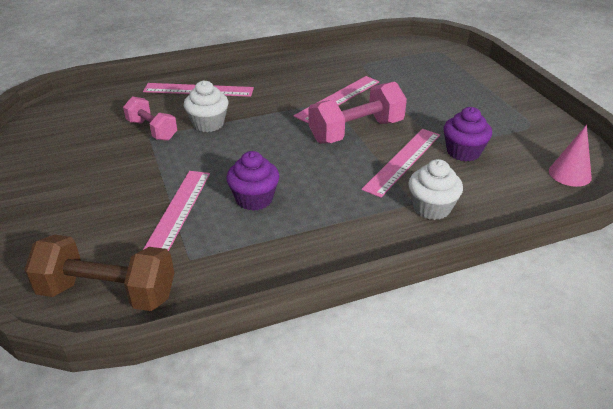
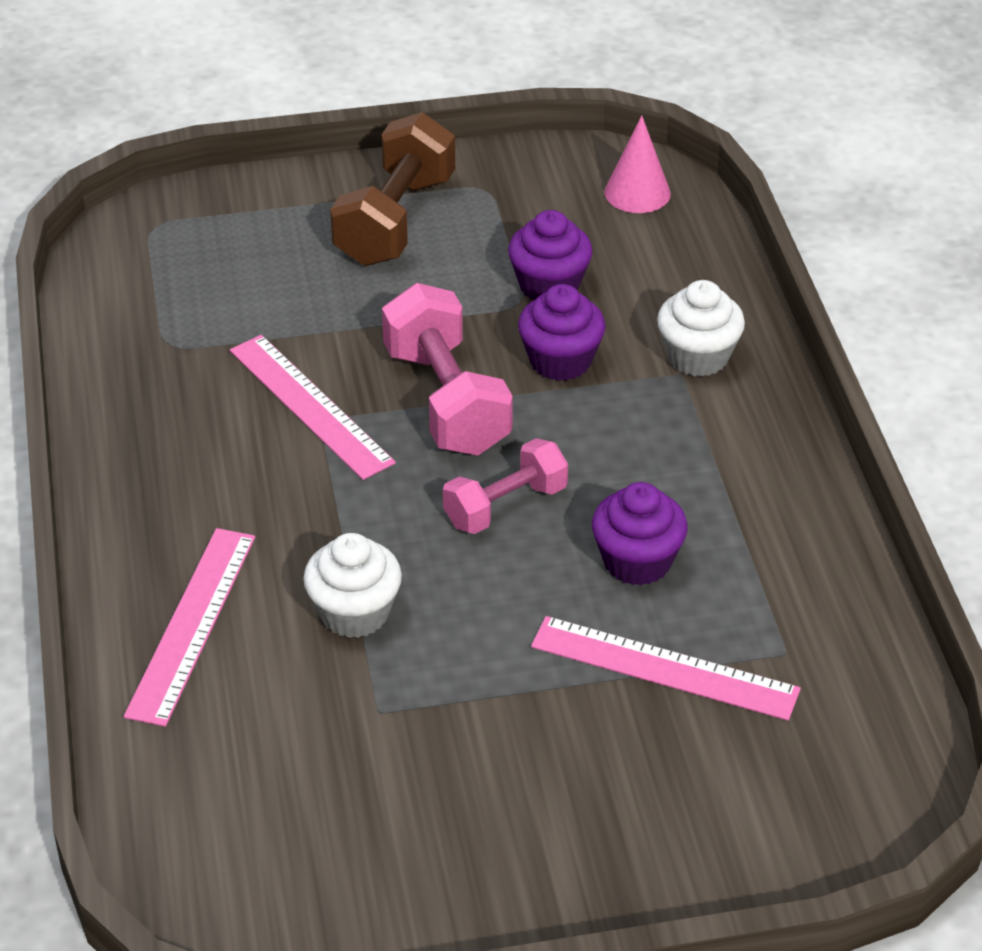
camera: 80 degrees left, 5 degrees up
(107, 293) = (858, 754): brown dumbbell -> brown dumbbell (395, 220)
(152, 130) = (354, 706): pink dumbbell -> pink dumbbell (505, 506)
(403, 161) = (560, 361): pink ruler -> purple cupcake

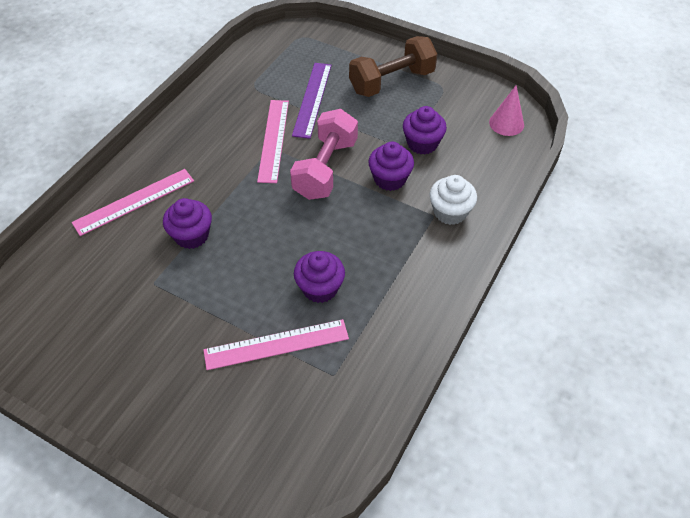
camera: 40 degrees right, 10 degrees up
(298, 312) = (312, 99): none -> purple ruler
(354, 613) = (191, 235): white cupcake -> purple cupcake
(505, 506) = (296, 228): pink dumbbell -> none
(664, 668) = (276, 344): pink ruler -> pink ruler turned 75 degrees counterclockwise

